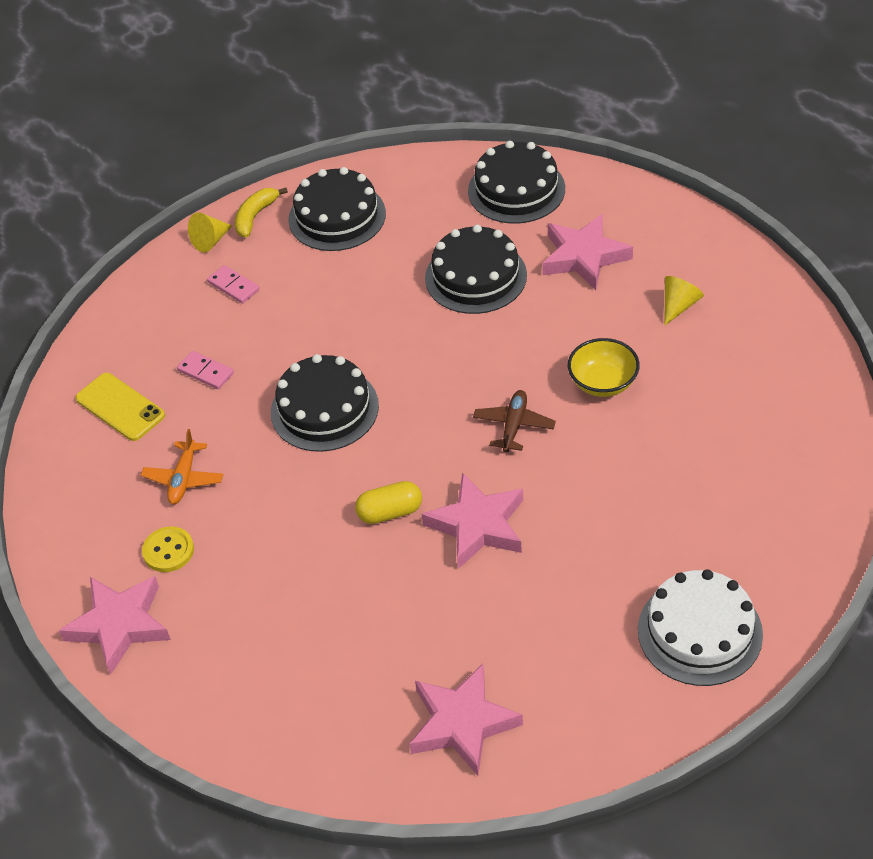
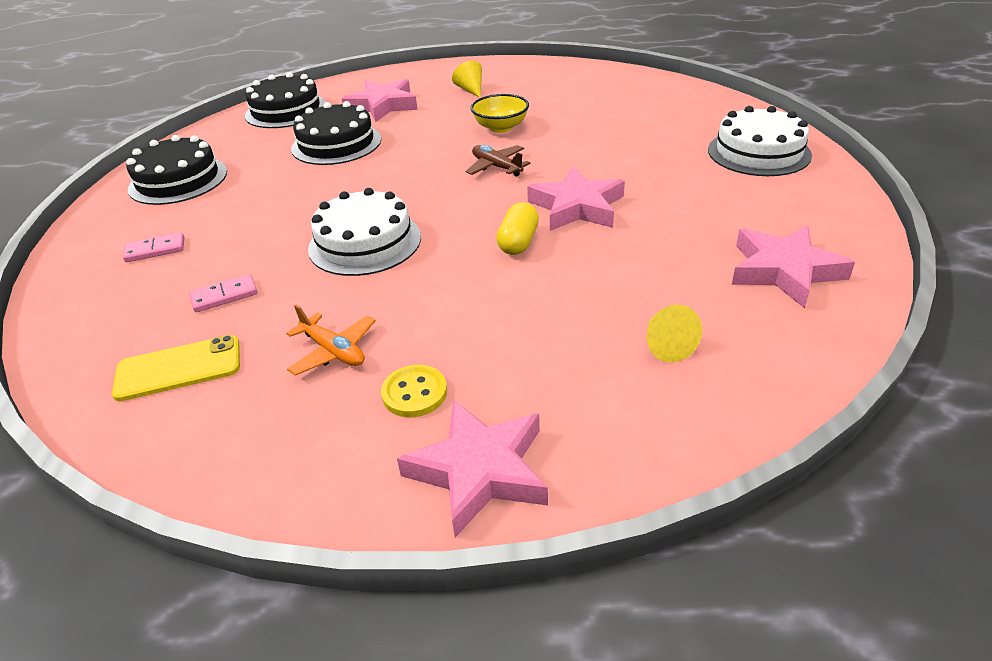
camera: 60 degrees left, 10 degrees down
(210, 241) = (83, 247): yellow cone -> yellow cone (666, 345)
(255, 216) = (103, 216): yellow banana -> none
(324, 409) = (365, 242): black cake -> white cake

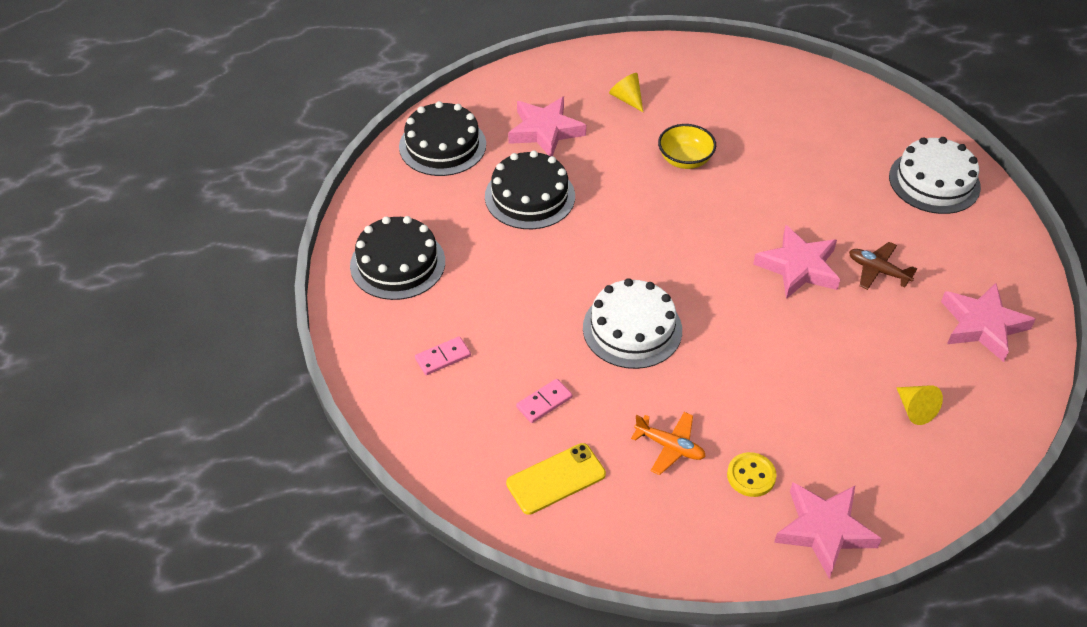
camera: 15 degrees left, 10 degrees up
(496, 167) = (706, 219): brown plane -> brown plane (878, 271)
(518, 242) = (765, 315): yellow capsule -> none

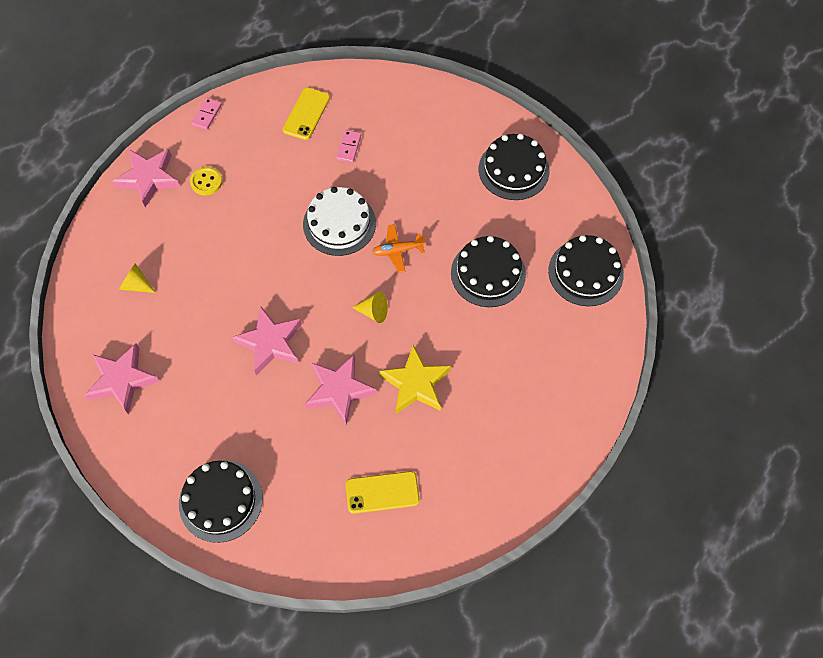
camera: 140 degrees right, 15 degrees up
(443, 357) = (427, 134): pink domino -> pink domino (207, 115)
(545, 131) = (534, 337): pink star -> pink star (339, 390)
(627, 99) = (507, 414): yellow cone -> yellow cone (373, 312)
(670, 447) = (261, 168): orange plane -> orange plane (397, 250)
(685, 160) = (415, 384): yellow bowl -> yellow star
(782, 112) = (382, 492): none -> yellow phone
(878, 271) = (215, 378): brown plane -> none
(934, 181) = (220, 500): white cake -> black cake

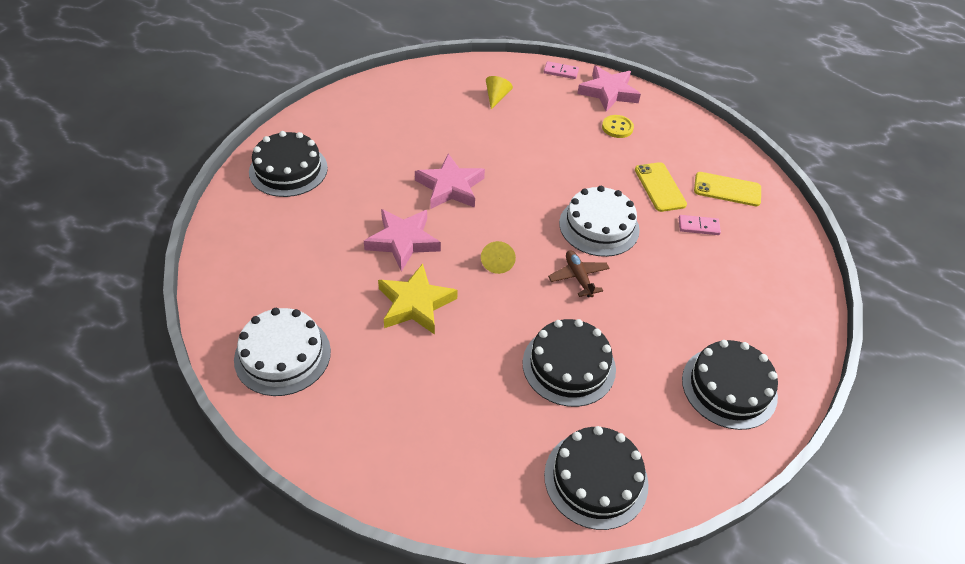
camera: 80 degrees right, 15 degrees down
(122, 380) = (402, 100): pink star -> none
(207, 115) = (694, 120): pink domino -> pink domino (561, 72)
(382, 492) = (290, 284): yellow phone -> yellow phone (660, 187)
(397, 250) = (578, 277): orange plane -> brown plane
(463, 495) = (282, 355): none -> white cake

